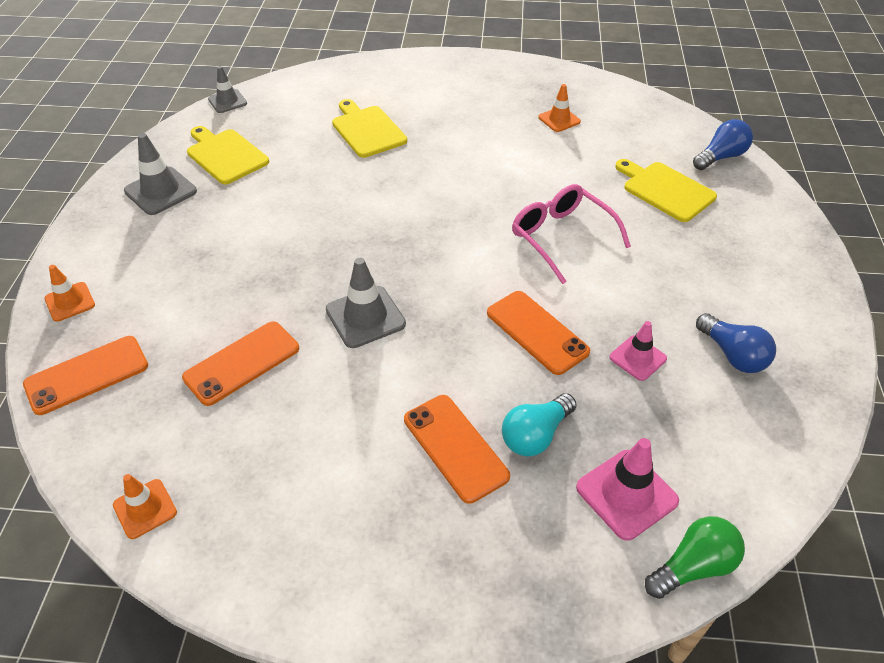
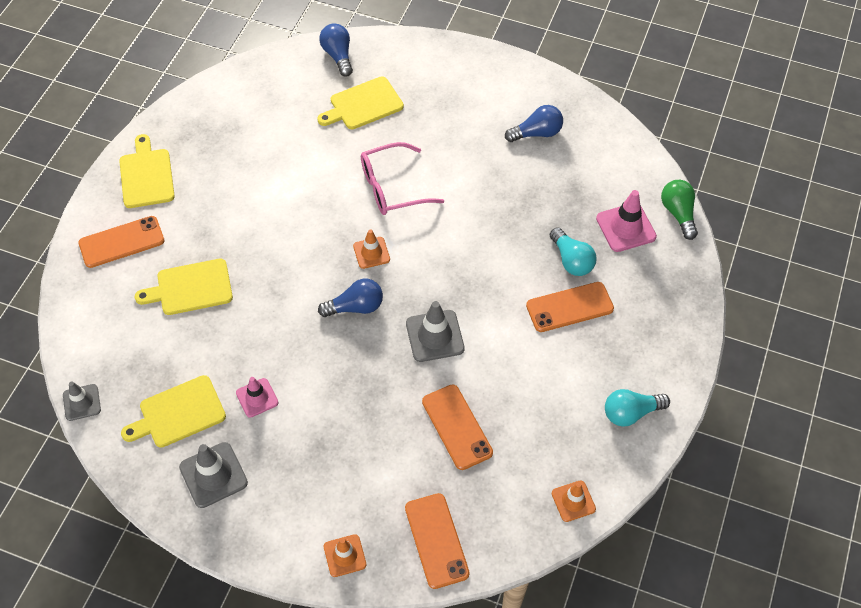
camera: 75 degrees left, 10 degrees up
(297, 558) = (631, 413): none -> turquoise light bulb
(383, 243) = (355, 307): none -> blue light bulb
(484, 76) = (146, 175): none -> yellow cutting board
(537, 332) = (484, 233): orange phone -> orange phone (121, 242)
(559, 119) = (241, 141): orange traffic cone -> orange traffic cone (371, 253)
(637, 358) = (524, 184): pink traffic cone -> pink traffic cone (257, 398)

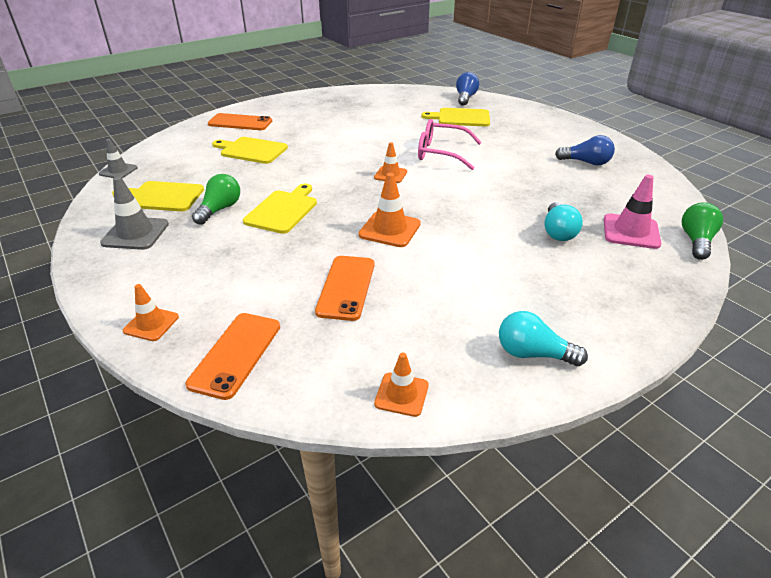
camera: 35 degrees right, 20 degrees down
(146, 175) = (290, 106): yellow cutting board -> yellow cutting board (283, 210)
(257, 398) = (220, 209): pink traffic cone -> green light bulb
(355, 307) = (346, 194): blue light bulb -> none
(435, 336) = (390, 229): grey traffic cone -> orange traffic cone
(569, 307) = (530, 257): orange phone -> none

